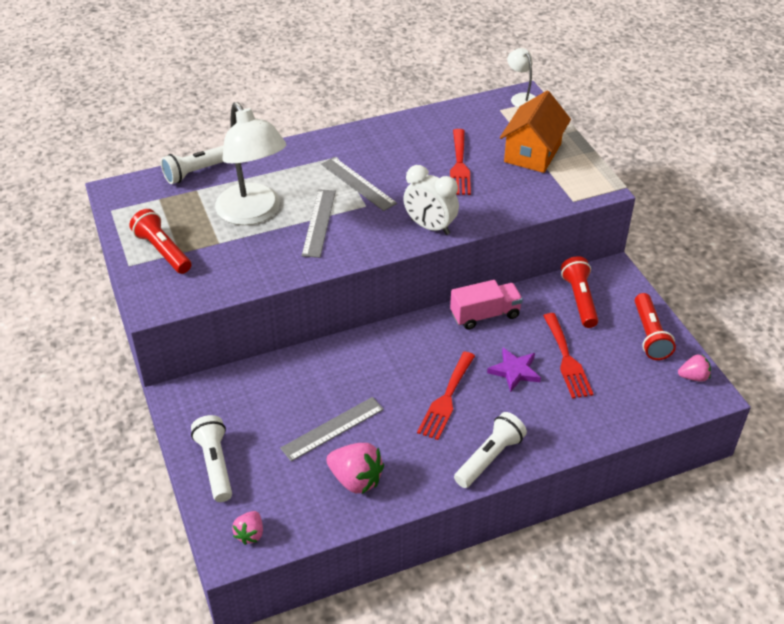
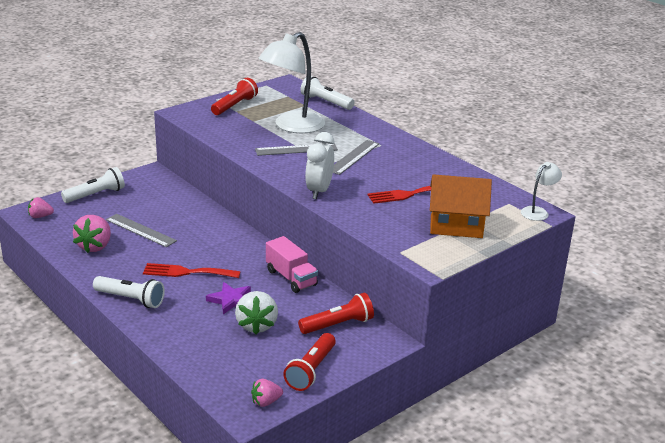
camera: 70 degrees right, 15 degrees down
(567, 359) = (256, 325): red fork -> white strawberry
(650, 335) = (311, 370): red flashlight -> red flashlight turned 45 degrees counterclockwise
(693, 377) = (266, 402): pink strawberry -> pink strawberry turned 90 degrees clockwise

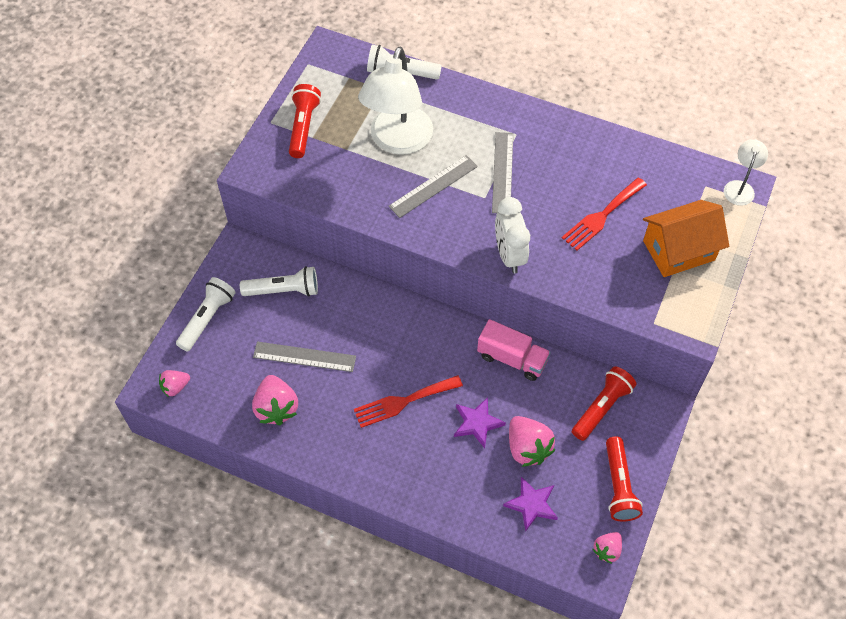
camera: 25 degrees left, 30 degrees up
(130, 299) = (378, 473): white flashlight -> white flashlight (283, 290)
(229, 355) = (531, 504): none -> purple star
(256, 325) = (527, 448): white strawberry -> pink strawberry

